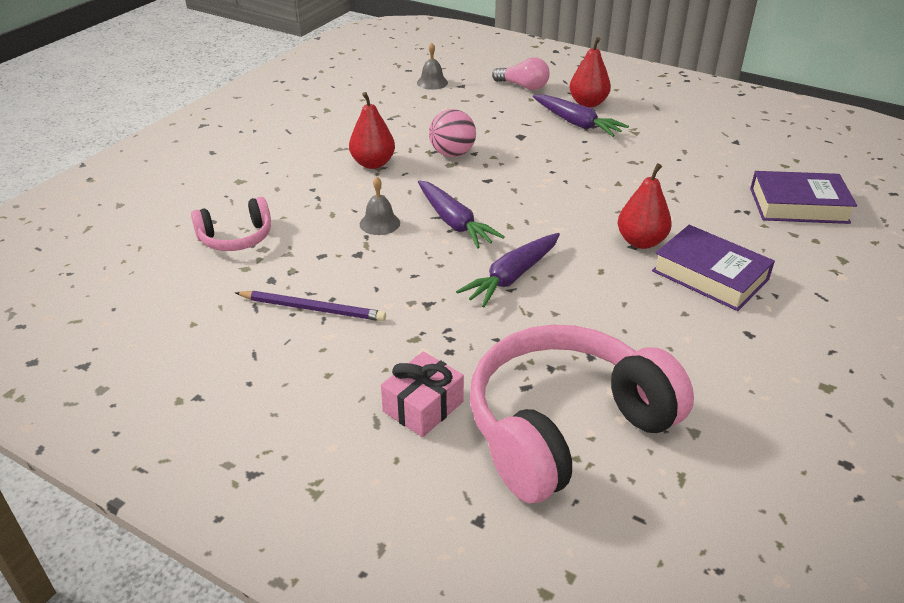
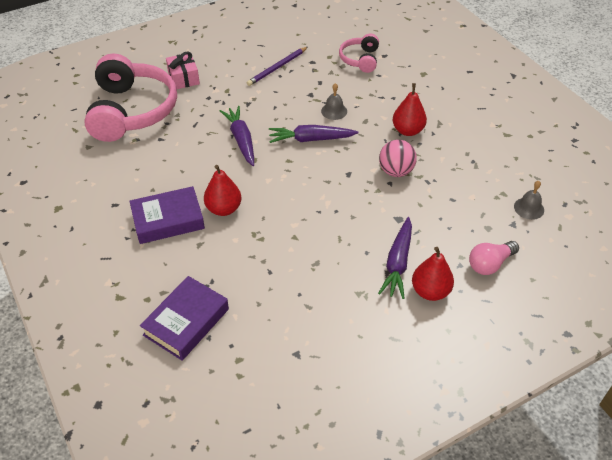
camera: 120 degrees right, 10 degrees up
(577, 123) = (398, 263): purple carrot -> purple carrot turned 60 degrees counterclockwise

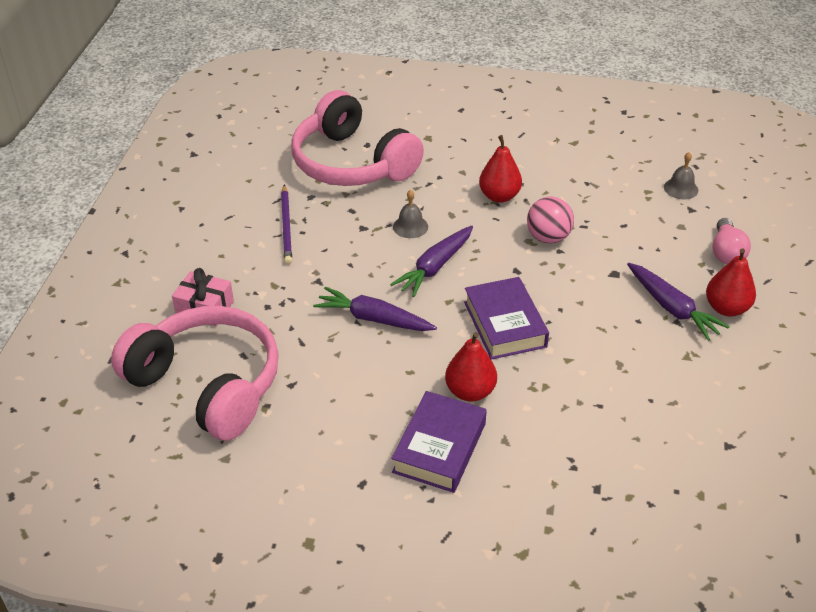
camera: 50 degrees left, 5 degrees down
(186, 322) = (613, 511): purple book -> purple book (505, 324)
(360, 59) = (352, 163): pink headphones -> pink headphones, size x2.01

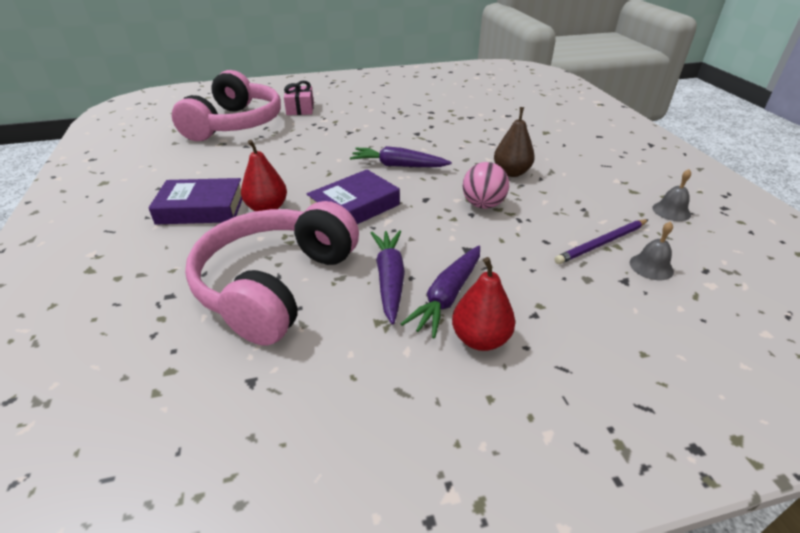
camera: 65 degrees right, 5 degrees down
(286, 226) = (394, 112): purple pencil -> purple pencil (601, 243)
(352, 163) = (481, 115): pink headphones -> pink headphones (276, 285)
(373, 319) = (324, 157): purple carrot -> purple carrot (389, 279)
(410, 226) = (435, 147): grey bell -> grey bell (671, 211)
(499, 196) = (511, 172): red pear -> brown pear
(726, 252) = (580, 321): pink light bulb -> none

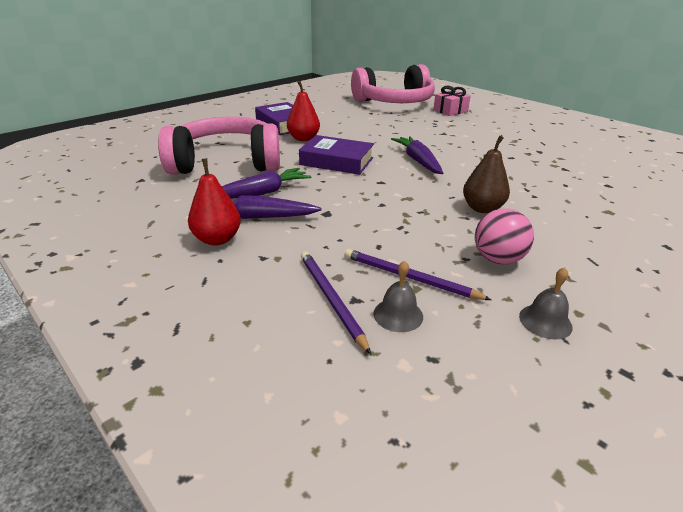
camera: 60 degrees right, 5 degrees down
(483, 205) = (403, 206): pink ball -> pink ball (497, 259)
(621, 293) = (331, 299): none -> purple pencil

